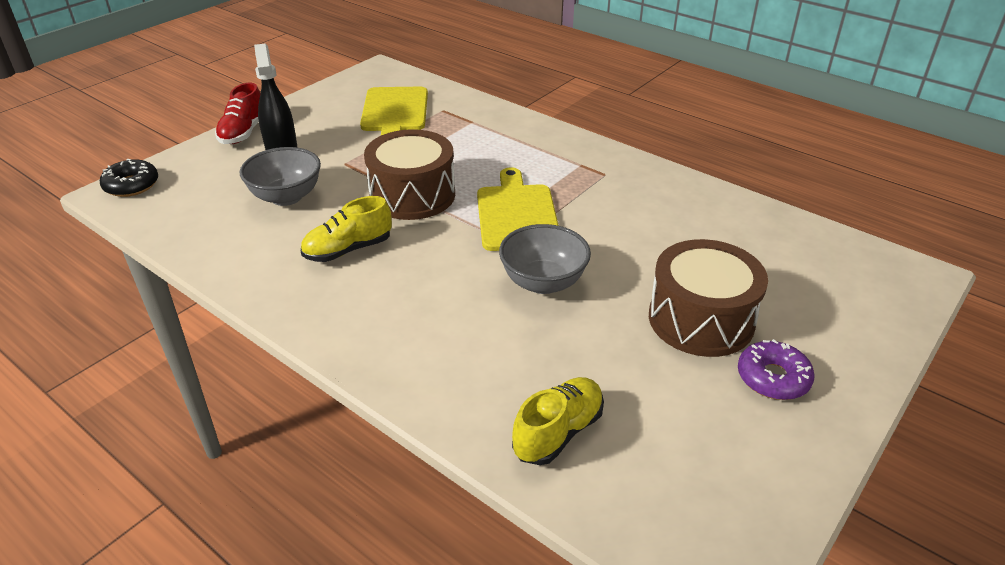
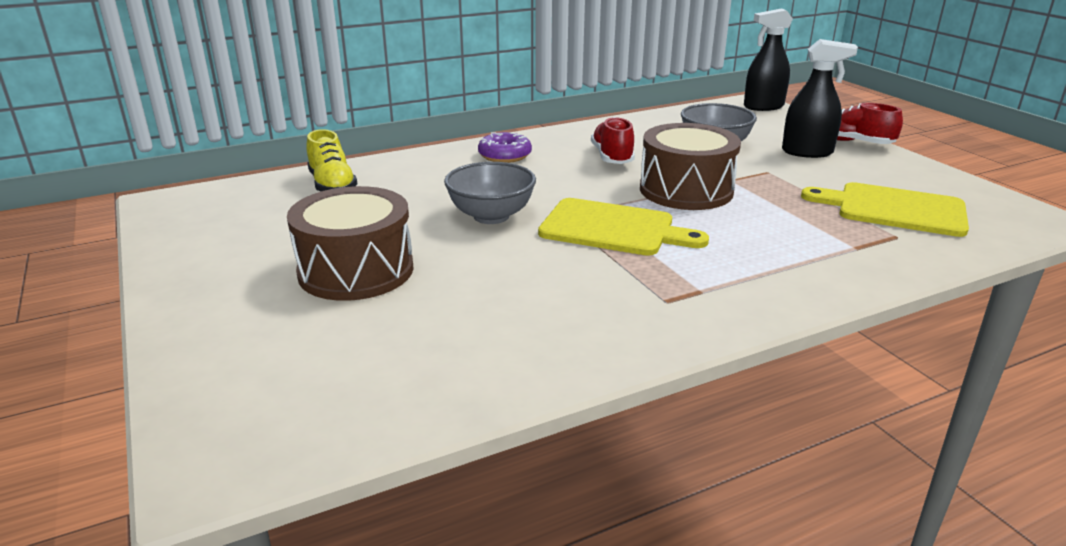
camera: 115 degrees right, 10 degrees down
(131, 185) = (763, 106): black donut -> black spray bottle
(348, 250) = (612, 157): yellow shoe -> red shoe
(773, 378) = (249, 277): purple donut -> purple donut (505, 155)

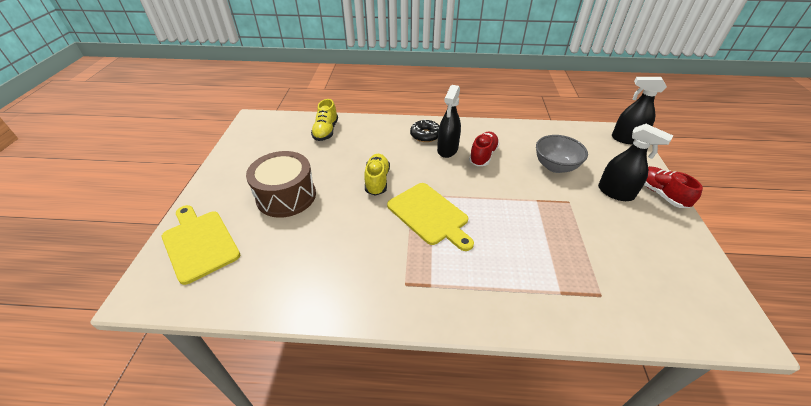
camera: 30 degrees right, 15 degrees up
(491, 216) = (377, 181): grey bowl -> yellow shoe
(505, 155) = (425, 135): purple donut -> black donut
(556, 162) = (447, 149): none -> black spray bottle
(686, 190) = (500, 199): brown drum -> none
(894, 209) = (625, 269): yellow cutting board -> yellow cutting board (199, 243)

